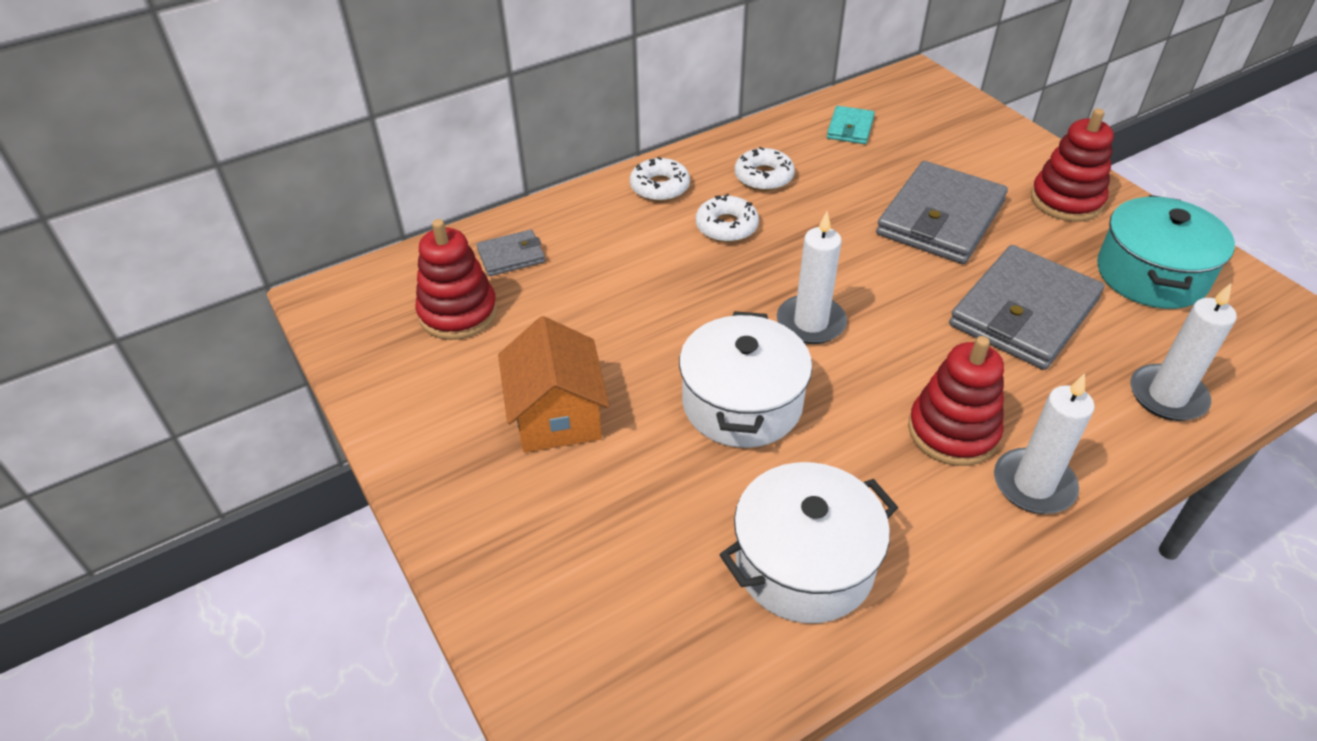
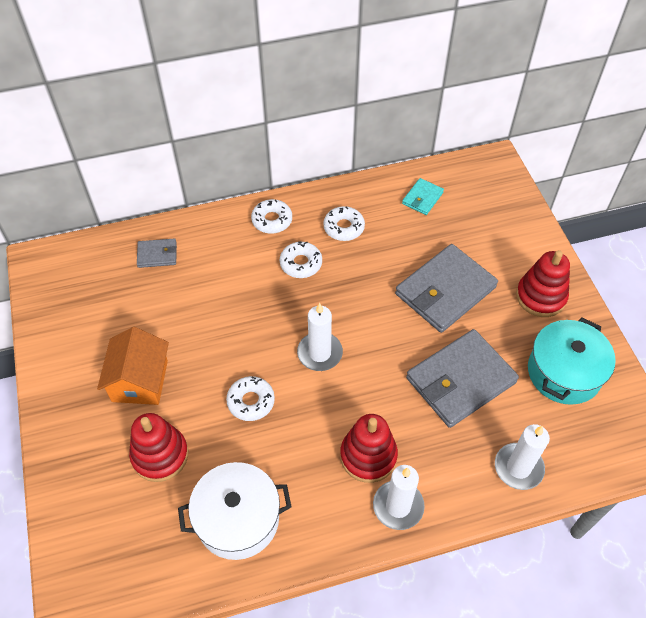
camera: 15 degrees right, 10 degrees up
(458, 313) = (110, 291): red stacking toy -> red stacking toy (160, 455)
(742, 403) = (251, 401): white pot -> white donut

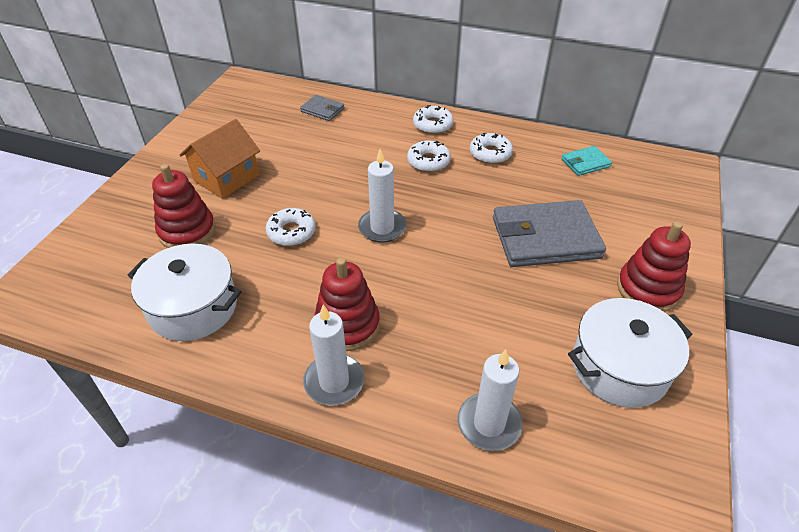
camera: 35 degrees right, 10 degrees down
(460, 380) = (495, 314): grey wallet -> none
(564, 372) = (619, 367): turquoise pot -> white pot

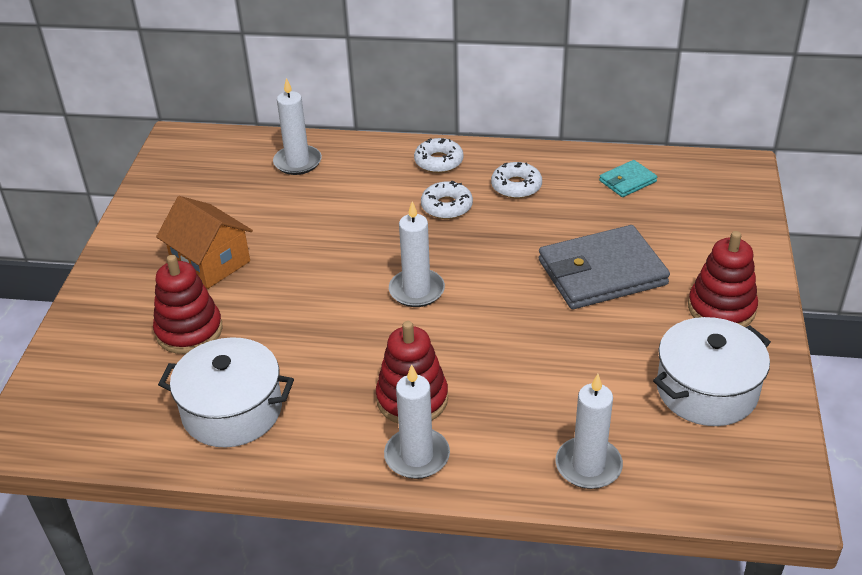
camera: 10 degrees left, 5 degrees down
(226, 178) = (210, 262): orange house -> orange house turned 75 degrees counterclockwise
(291, 232) = (313, 312): white donut -> none
(322, 110) = (297, 162): grey wallet -> white candle

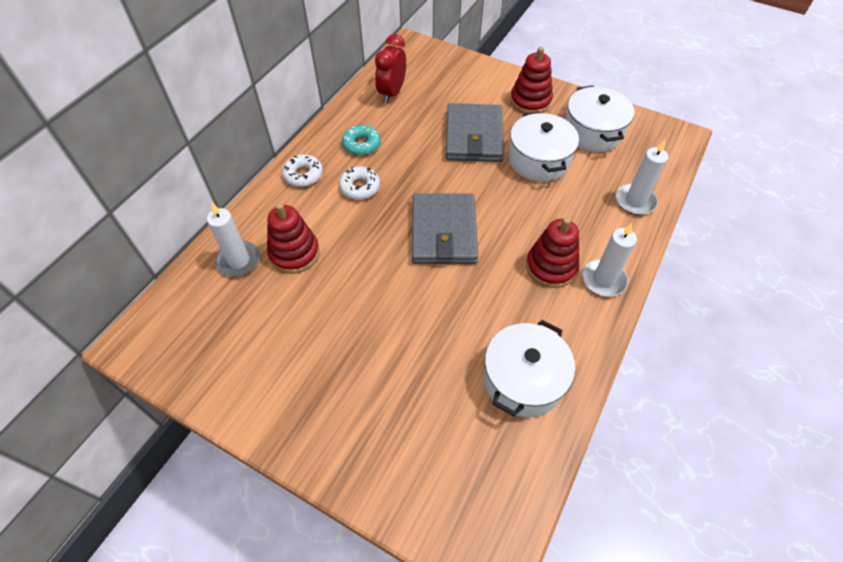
camera: 70 degrees left, 15 degrees up
(189, 331) = (417, 391): red stacking toy -> red stacking toy (294, 253)
(210, 262) = (337, 356): orange house -> none
(416, 290) = (443, 232): white candle -> grey wallet
(516, 186) = (361, 144): white donut -> turquoise donut
(602, 345) = (538, 160): none -> white pot
(627, 181) = (392, 93): turquoise wallet -> red clock

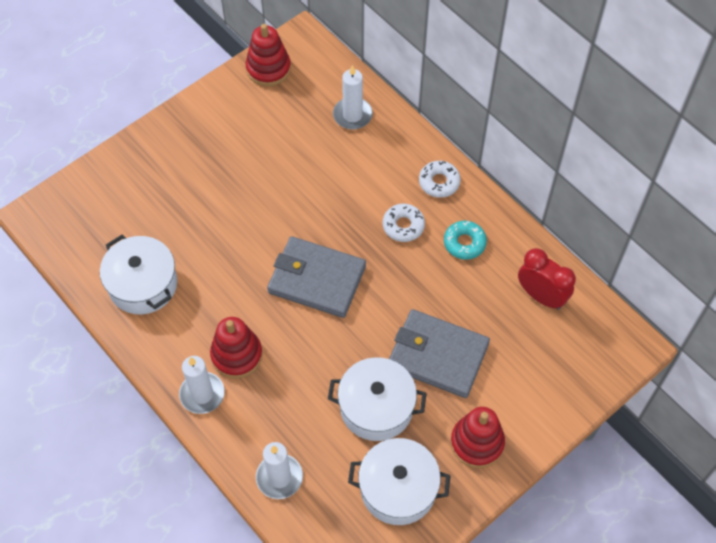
camera: 110 degrees right, 5 degrees up
(294, 253) = (343, 156): red stacking toy -> red stacking toy (268, 68)

